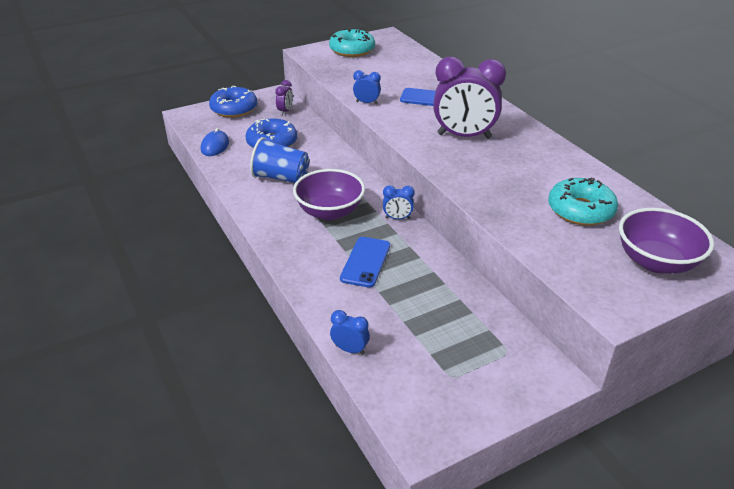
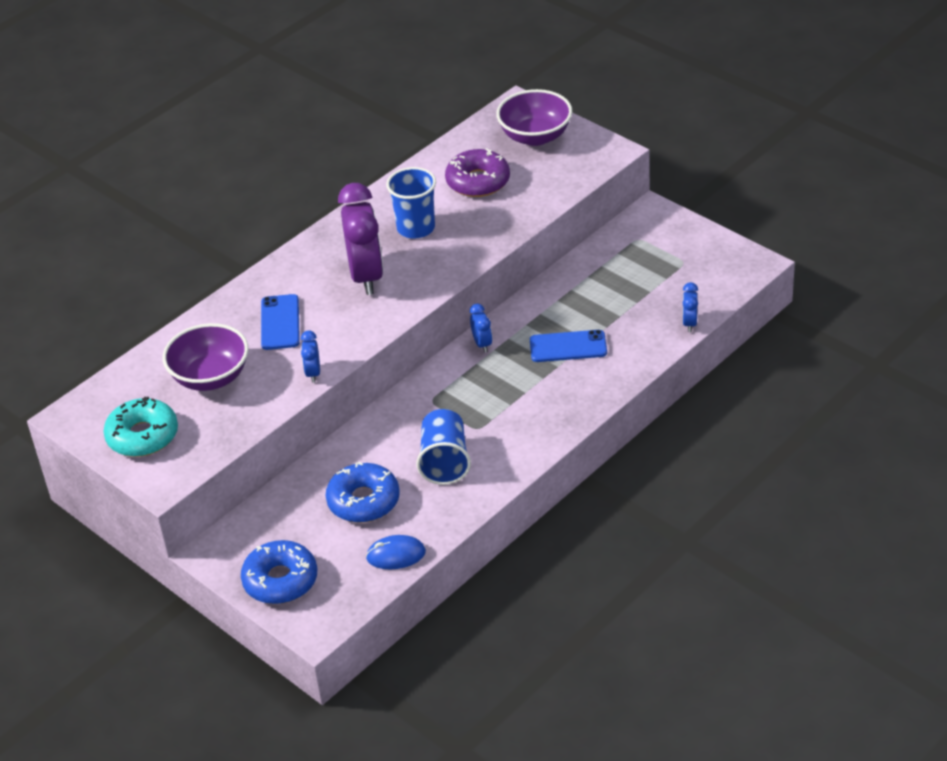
camera: 105 degrees left, 5 degrees up
(285, 111) = (268, 520): purple clock -> none
(330, 212) = (495, 397): purple bowl -> purple bowl (210, 377)
(519, 167) = (416, 228): none -> blue cup
(580, 210) = (478, 181): turquoise donut -> purple donut

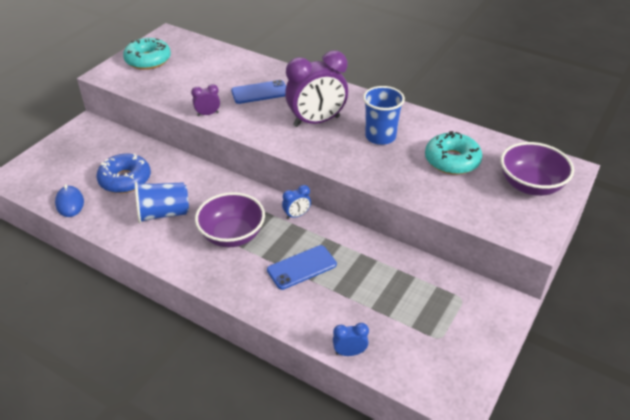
camera: 75 degrees right, 0 degrees up
(210, 377) = (202, 75): purple bowl -> purple bowl (232, 235)
(280, 580) = (56, 155): blue donut -> none
(313, 373) = (208, 114): blue clock -> purple clock
(478, 181) = (452, 160): purple donut -> turquoise donut
(568, 347) = (301, 267): blue phone -> blue phone turned 75 degrees clockwise

